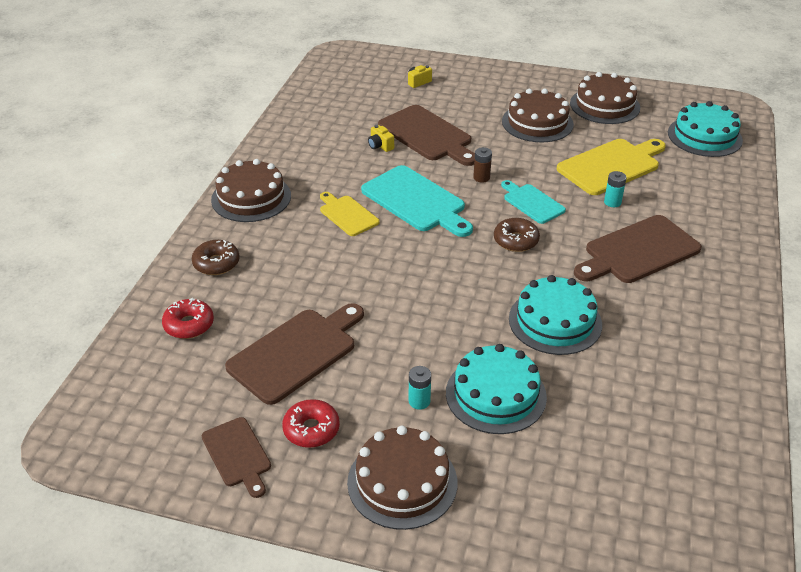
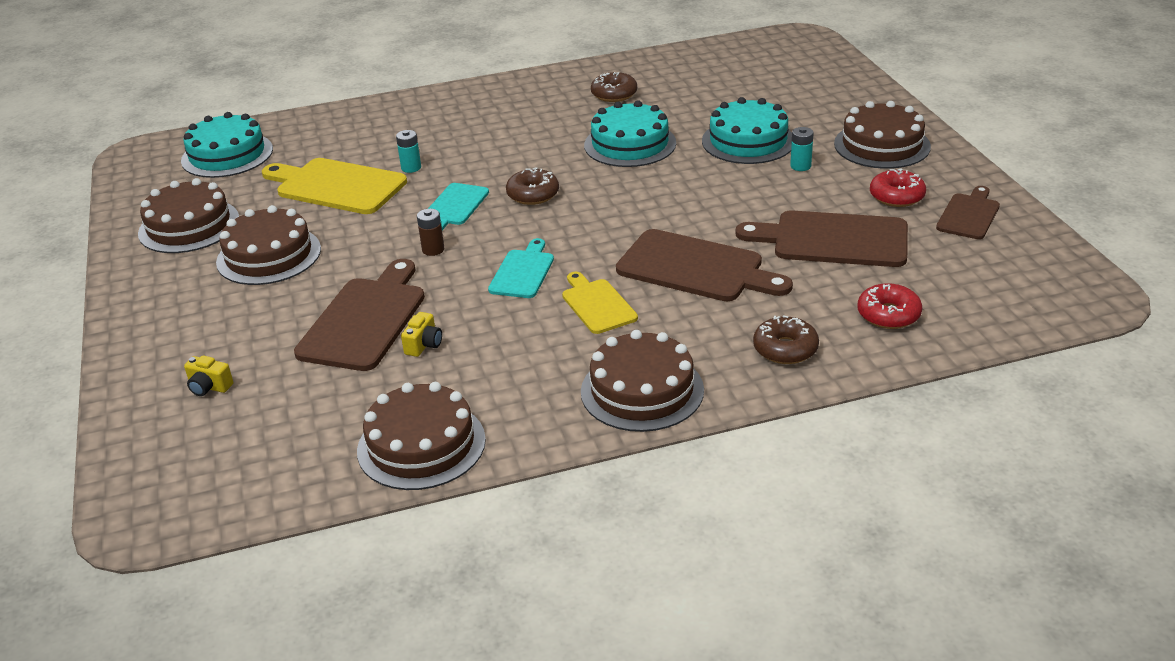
camera: 120 degrees left, 5 degrees down
(298, 123) = (421, 445): none -> brown cake
(347, 214) = (597, 304): yellow cutting board -> yellow cutting board turned 135 degrees clockwise
(416, 201) = (523, 272): turquoise cutting board -> turquoise cutting board, size x0.58
(638, 251) = (484, 137): brown cutting board -> brown cutting board (696, 268)
(670, 357) = (614, 94): none -> brown donut

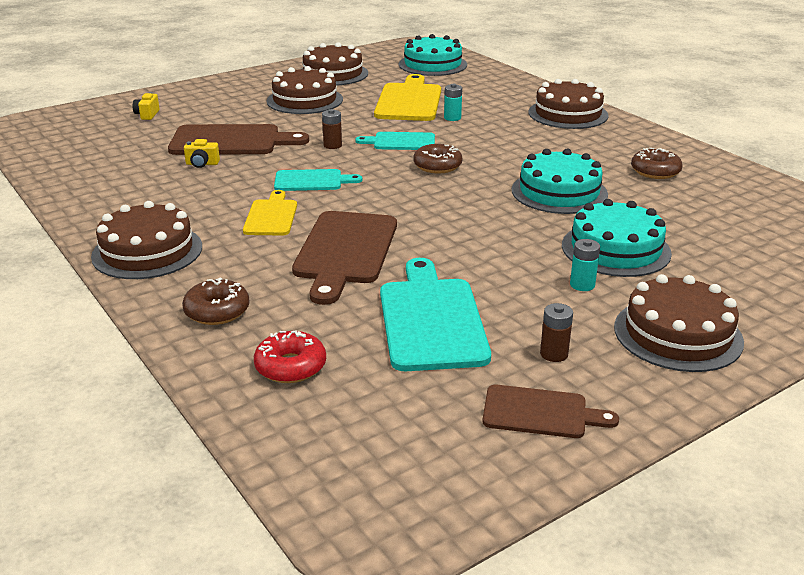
camera: 70 degrees right, 5 degrees down
(421, 445) = (81, 183): brown cake -> brown cake (568, 114)
(597, 304) = (271, 216): yellow cutting board -> yellow cutting board turned 45 degrees counterclockwise
(833, 240) = (431, 319): brown cutting board -> turquoise cutting board
(896, 196) = (554, 354): red donut -> brown battery

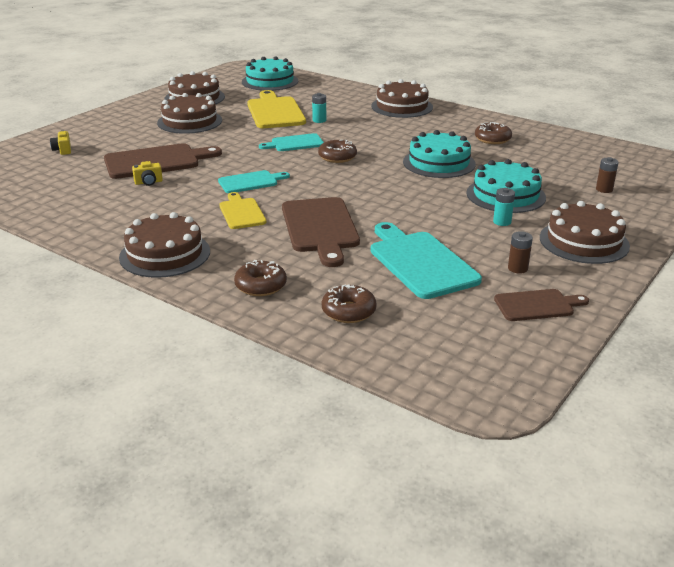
camera: 20 degrees left, 0 degrees up
(290, 366) = (348, 311): red donut -> brown donut
(332, 145) = (243, 153): brown battery -> brown battery (604, 189)

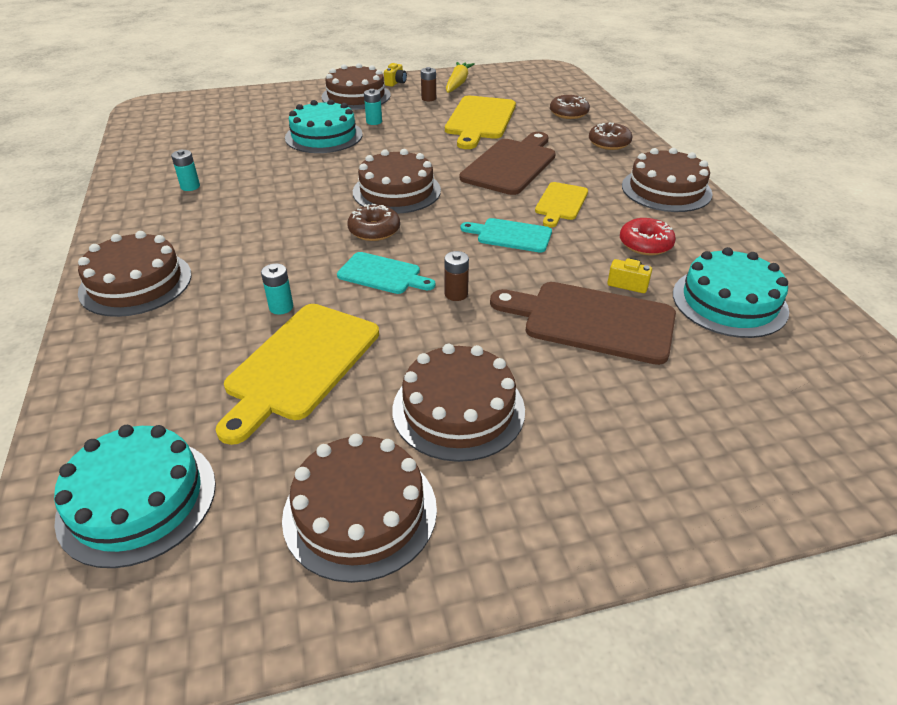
camera: 140 degrees left, 10 degrees up
(63, 150) = (730, 425): yellow camera -> yellow camera (396, 83)
(153, 207) = (645, 244): none -> red donut
(368, 180) = (396, 191): none -> brown cake
(420, 262) = (480, 120): turquoise cutting board -> yellow cutting board
(439, 163) = (300, 182): turquoise cake -> turquoise cake (729, 302)
(492, 139) = (190, 186): brown donut -> turquoise battery
(537, 305) = (458, 83): brown cutting board -> yellow carrot
(604, 189) = (250, 114): brown battery -> brown battery (456, 294)

